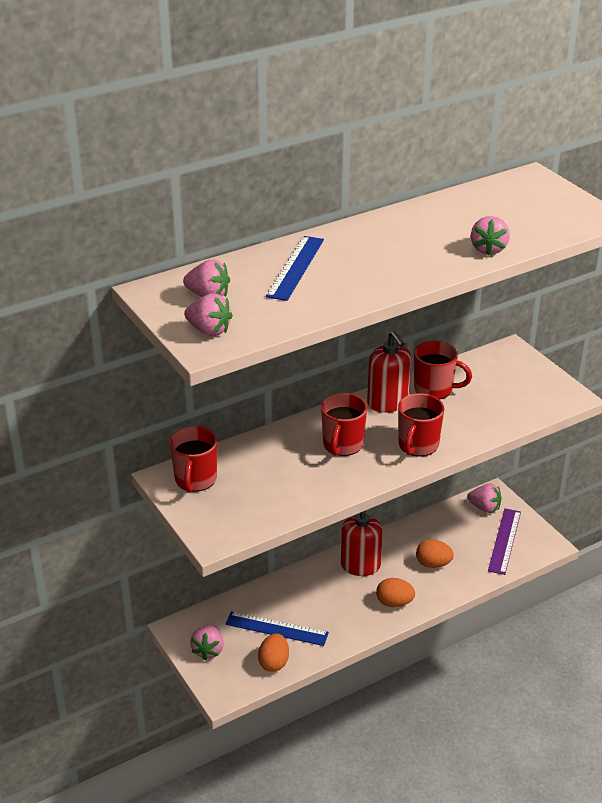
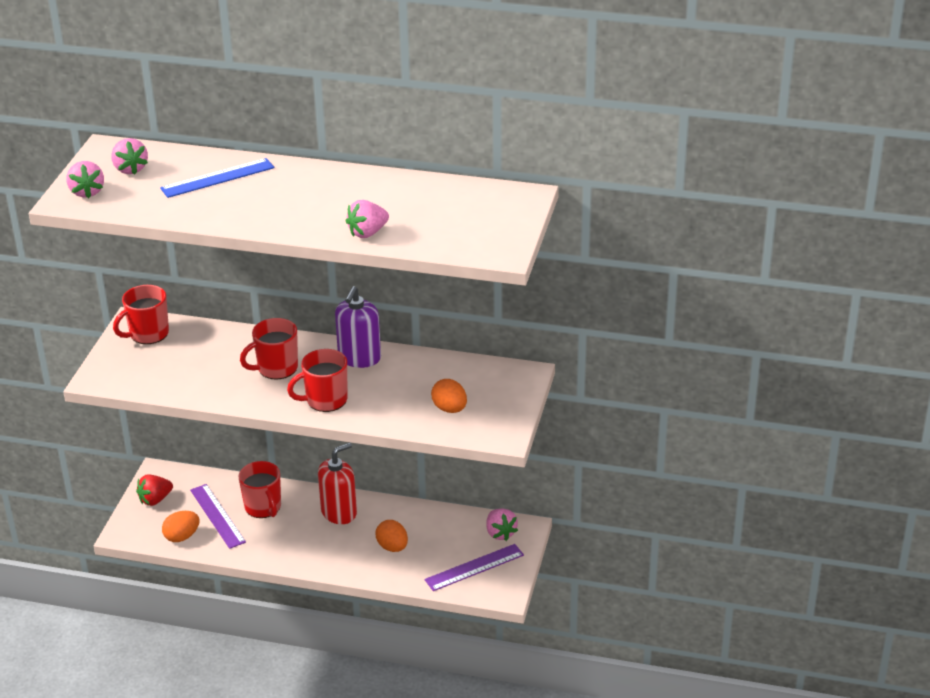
camera: 45 degrees right, 0 degrees up
(208, 650) = (155, 499): pink strawberry -> red strawberry
(276, 628) = (217, 516): blue ruler -> purple ruler
(387, 403) = (359, 358): red soap dispenser -> purple soap dispenser
(394, 603) = (321, 554): orange egg -> orange egg (449, 409)
(434, 389) = (410, 368): red mug -> red mug (263, 507)

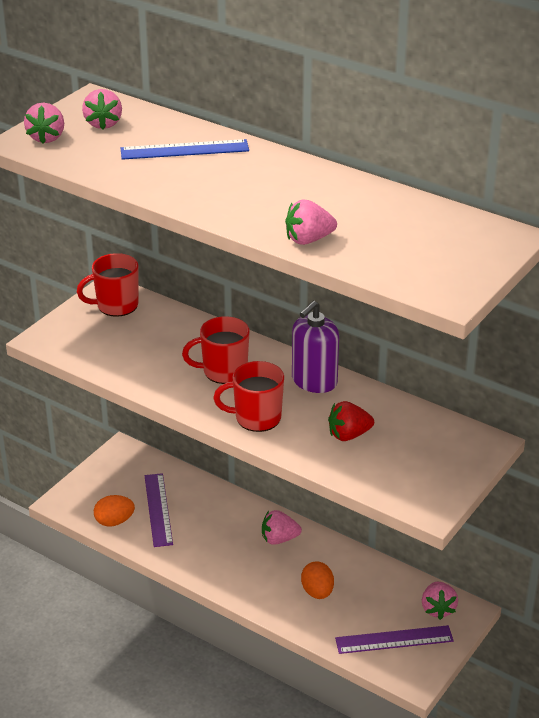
camera: 20 degrees right, 0 degrees up
(155, 499) = (107, 476): red strawberry -> red strawberry (348, 435)
(263, 507) = (206, 513): red mug -> none
(339, 512) = (279, 539): red soap dispenser -> pink strawberry
(449, 409) = (384, 461): orange egg -> none

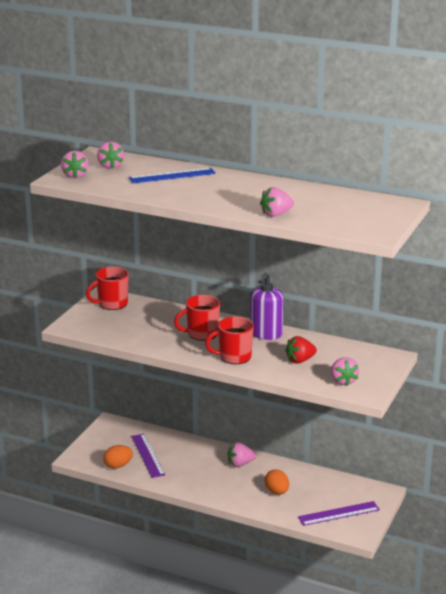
camera: 10 degrees left, 10 degrees down
(437, 609) = (363, 493): pink strawberry -> pink strawberry (343, 381)

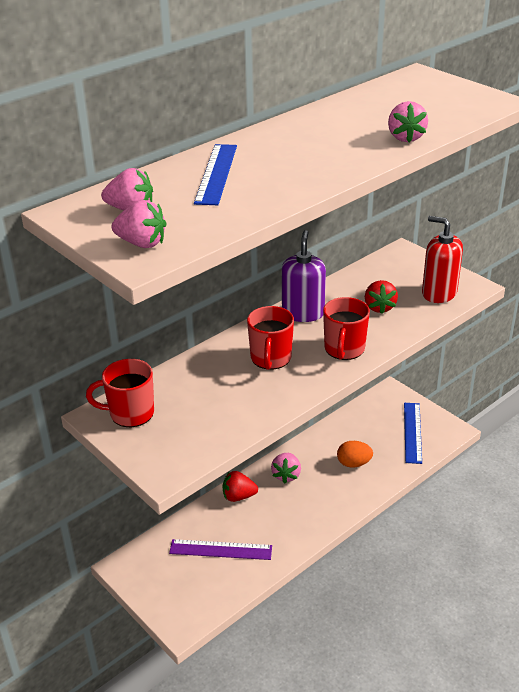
camera: 65 degrees left, 10 degrees up
(112, 304) = (130, 413): red mug -> red mug turned 90 degrees clockwise
(118, 465) = (226, 585): orange egg -> none
(203, 449) = (238, 496): none -> red strawberry
(266, 334) = (303, 313): purple soap dispenser -> purple soap dispenser turned 135 degrees counterclockwise
(338, 513) = (412, 432): purple ruler -> blue ruler
(343, 381) = (439, 293): pink strawberry -> red soap dispenser

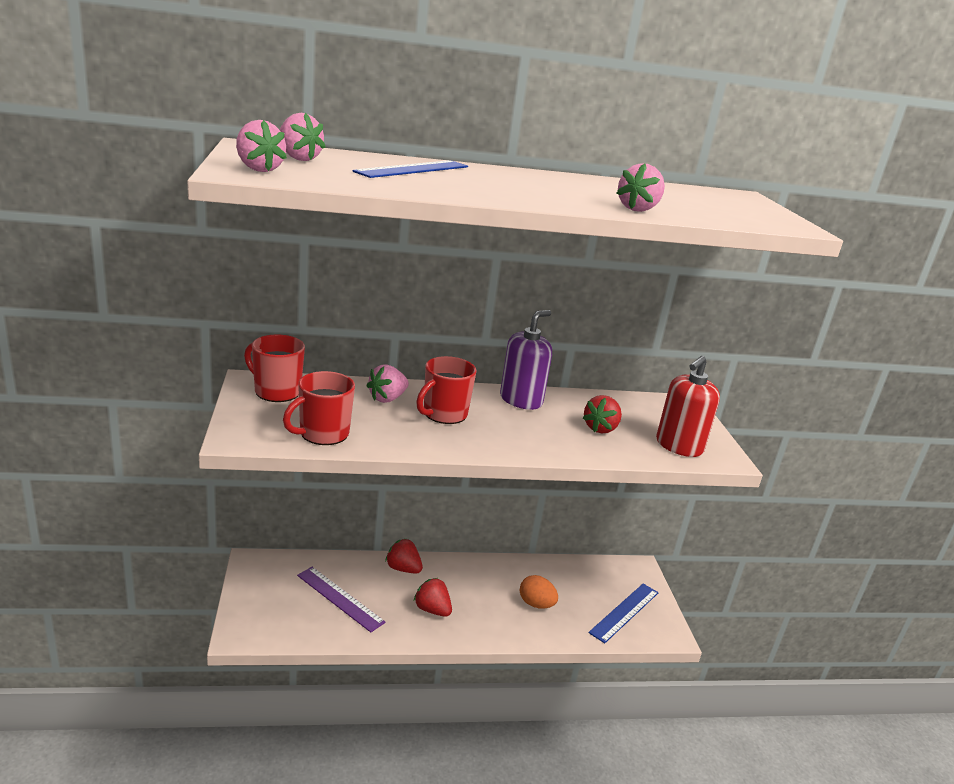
camera: 30 degrees right, 10 degrees down
(286, 475) = (463, 577): pink strawberry -> pink strawberry (387, 398)
(292, 514) = (432, 609): none -> red strawberry
(344, 349) = (520, 439): red mug -> red mug (322, 434)
(439, 293) = (679, 446): red soap dispenser -> red soap dispenser turned 120 degrees counterclockwise

